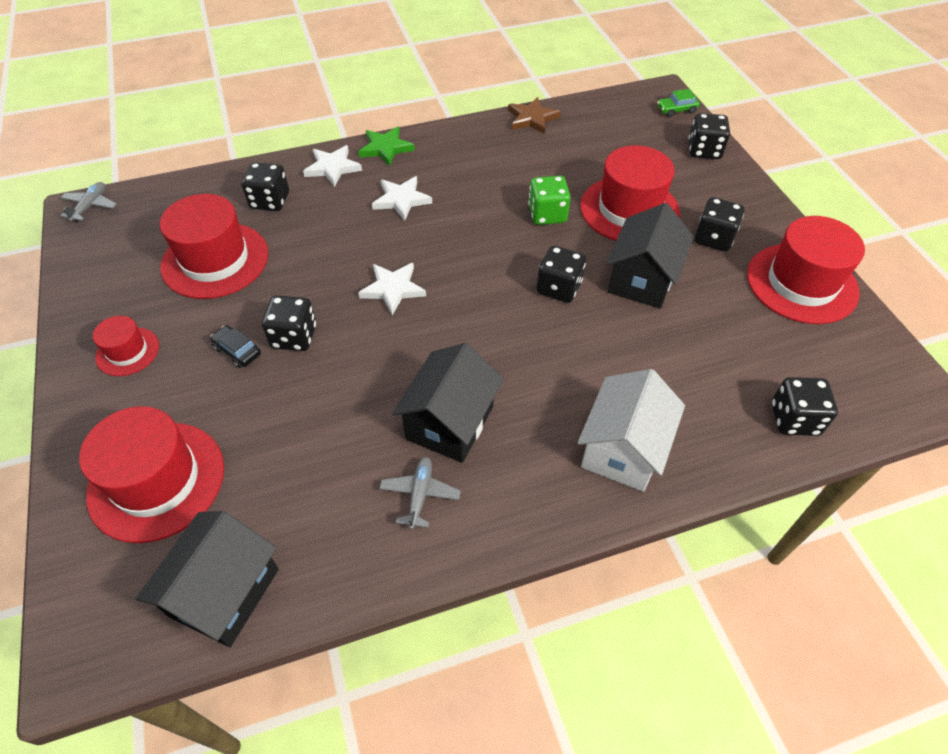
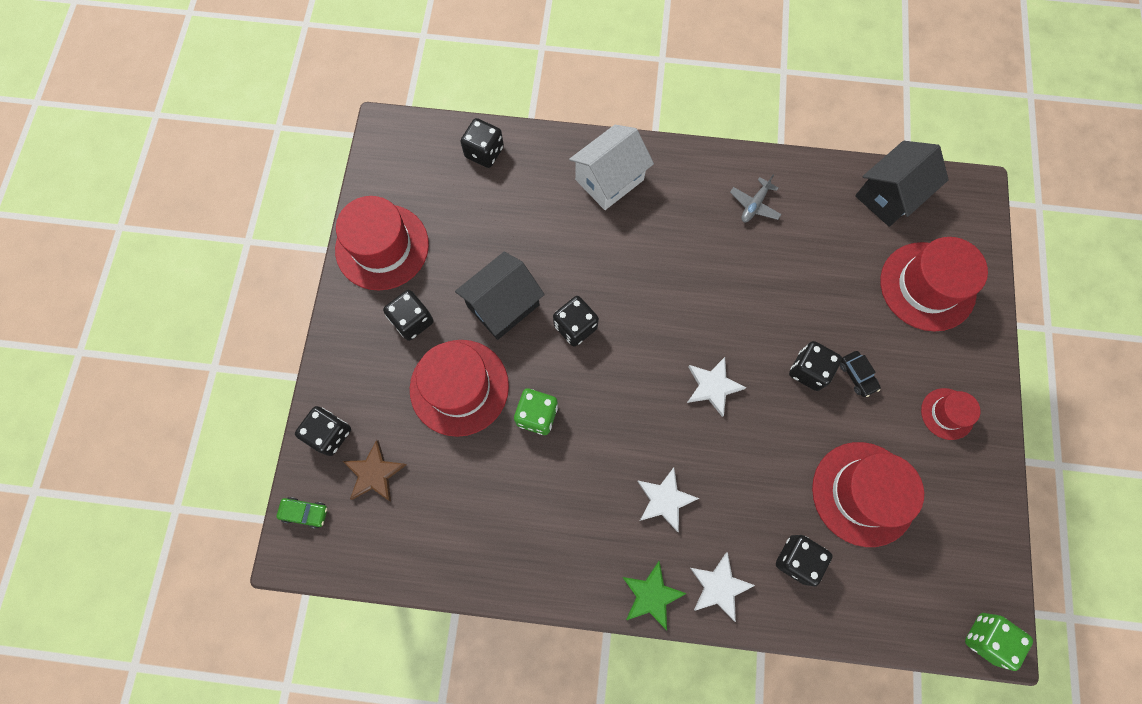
camera: 155 degrees left, 20 degrees up
(91, 206) = (986, 638): grey plane -> green dice
(450, 423) = (715, 245): black house -> none
(532, 118) = (468, 574): brown star -> brown star (374, 473)

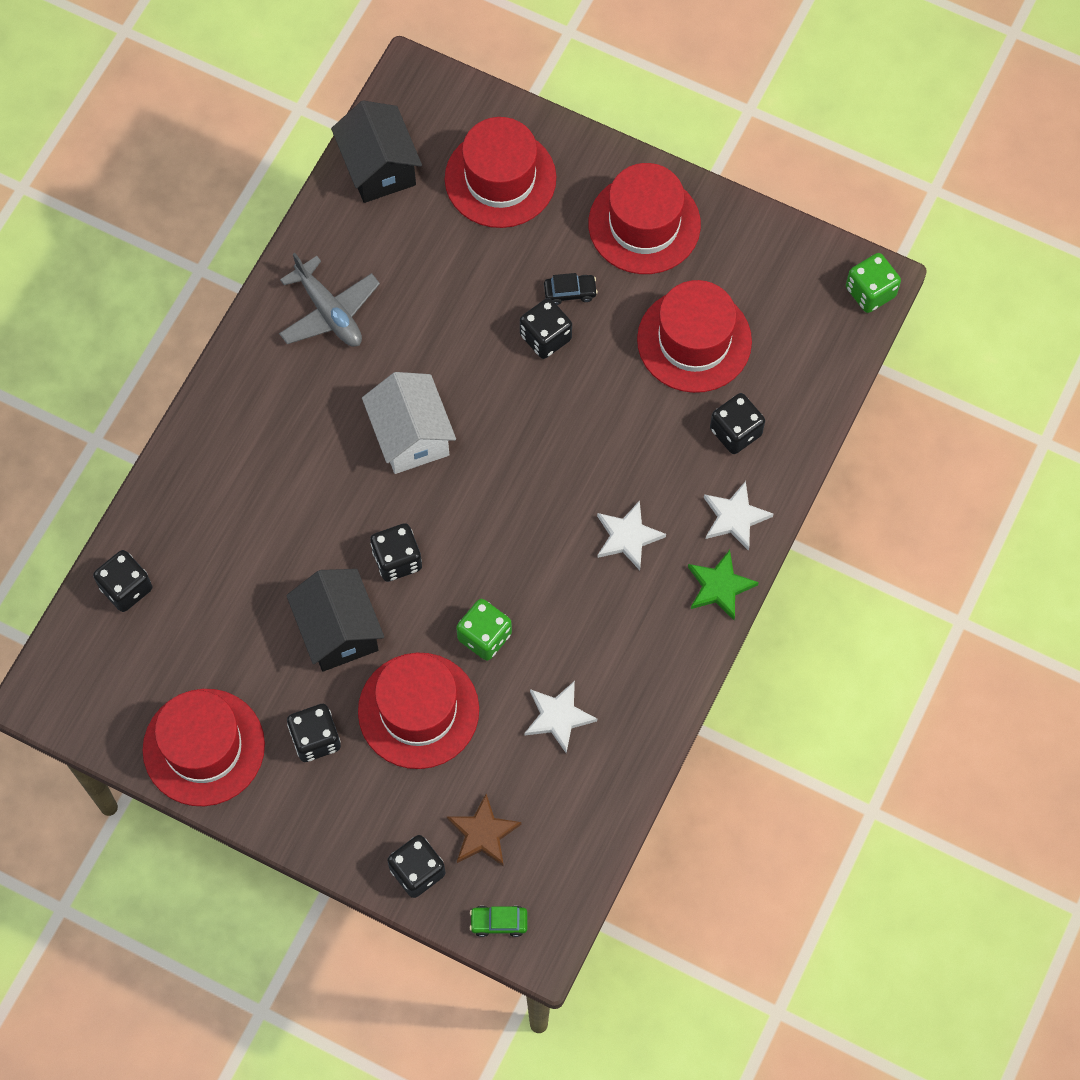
camera: 70 degrees left, 5 degrees down
(305, 512) = (499, 922): green car -> green car turned 120 degrees counterclockwise
(609, 179) = (227, 457): white house -> white house (410, 436)
(713, 386) = (524, 441): white star -> white star (558, 717)
(754, 205) = (329, 312): grey plane -> grey plane, size x1.65
(947, 414) = (644, 224): red hat -> red hat, size x1.90

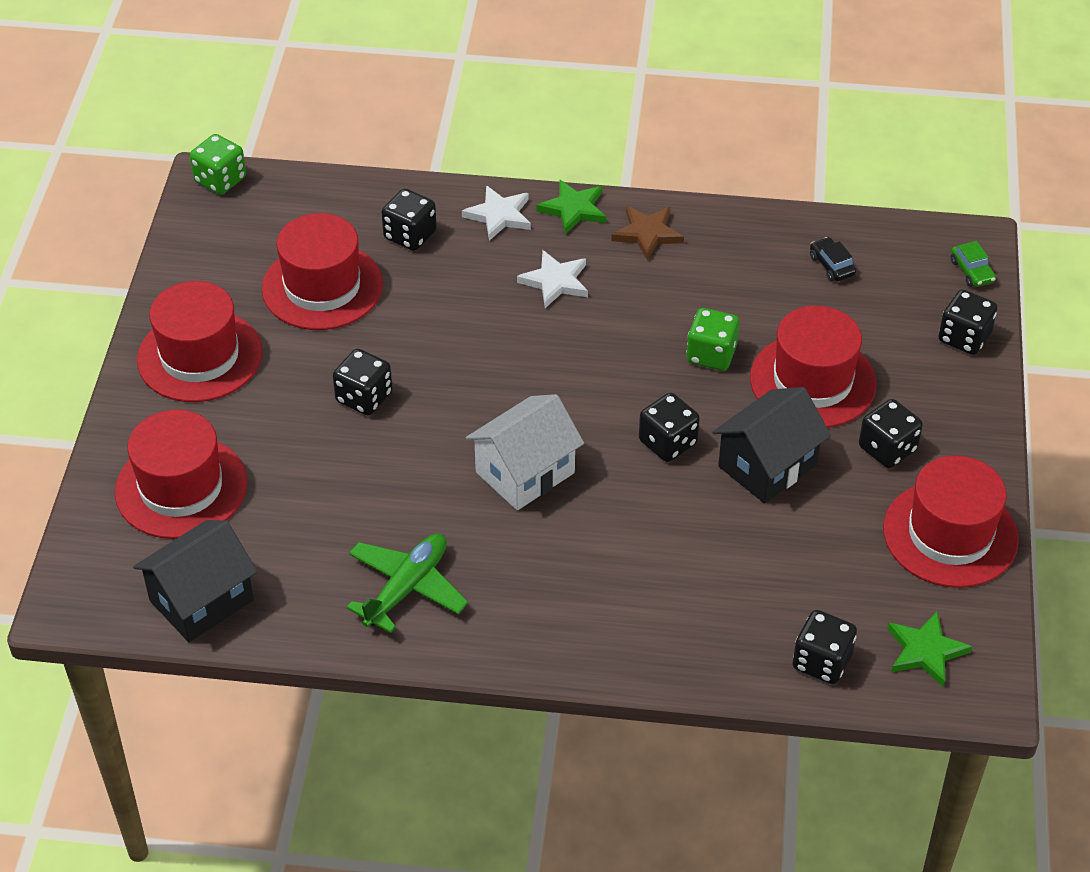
camera: 110 degrees left, 20 degrees down
(100, 671) = (925, 651): none -> green star
(329, 312) = (407, 588): grey plane -> green plane
(483, 833) = (900, 303): brown star -> brown star (647, 234)
(558, 717) = (760, 283): white star -> none
(570, 292) = (303, 392): black car -> black car (831, 265)

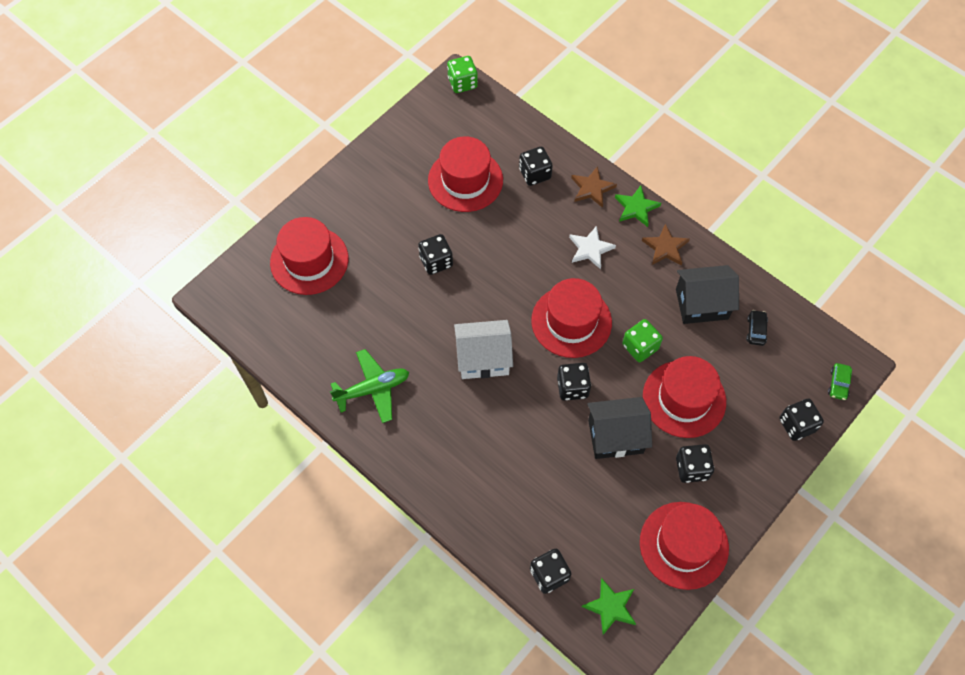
camera: 35 degrees right, 15 degrees up
(200, 356) = (374, 187): red hat -> red hat (571, 321)
(201, 600) = (272, 332): black house -> black house (701, 304)
(499, 215) = (592, 188): white star -> brown star

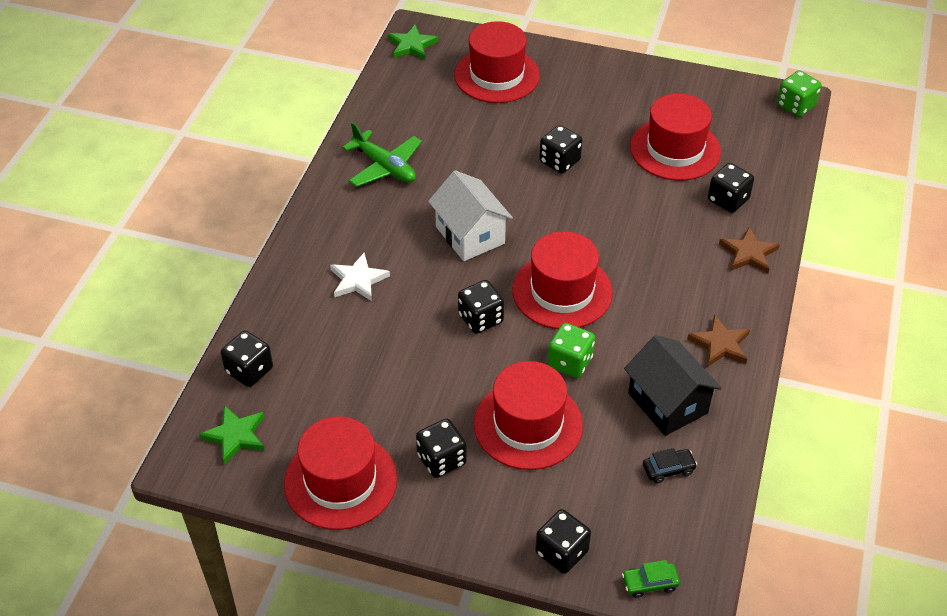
camera: 65 degrees right, 15 degrees down
(590, 249) = (667, 277): white star -> white star (358, 280)
(615, 436) = (442, 375): black house -> none
(636, 208) = (754, 300): green star -> green star (412, 45)

